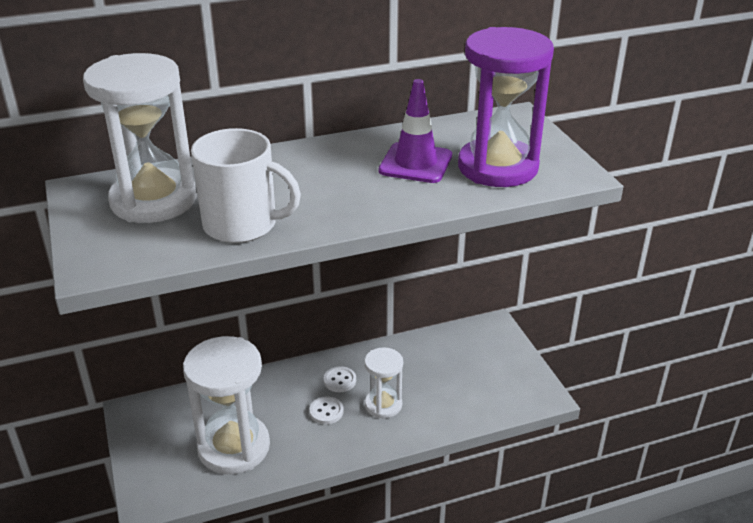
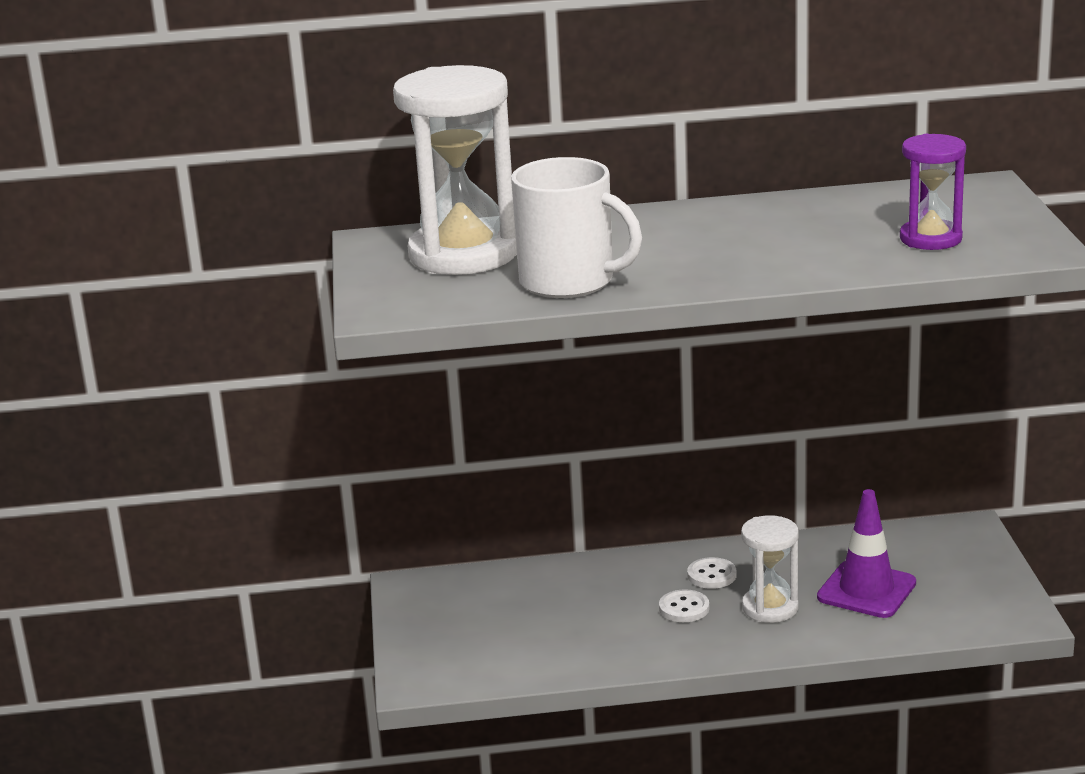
camera: 15 degrees right, 10 degrees down
(234, 447) = (544, 636): white hourglass -> none
(415, 163) = (817, 231): purple traffic cone -> purple traffic cone (866, 590)
(497, 167) = (930, 239): purple hourglass -> purple hourglass, size x0.55

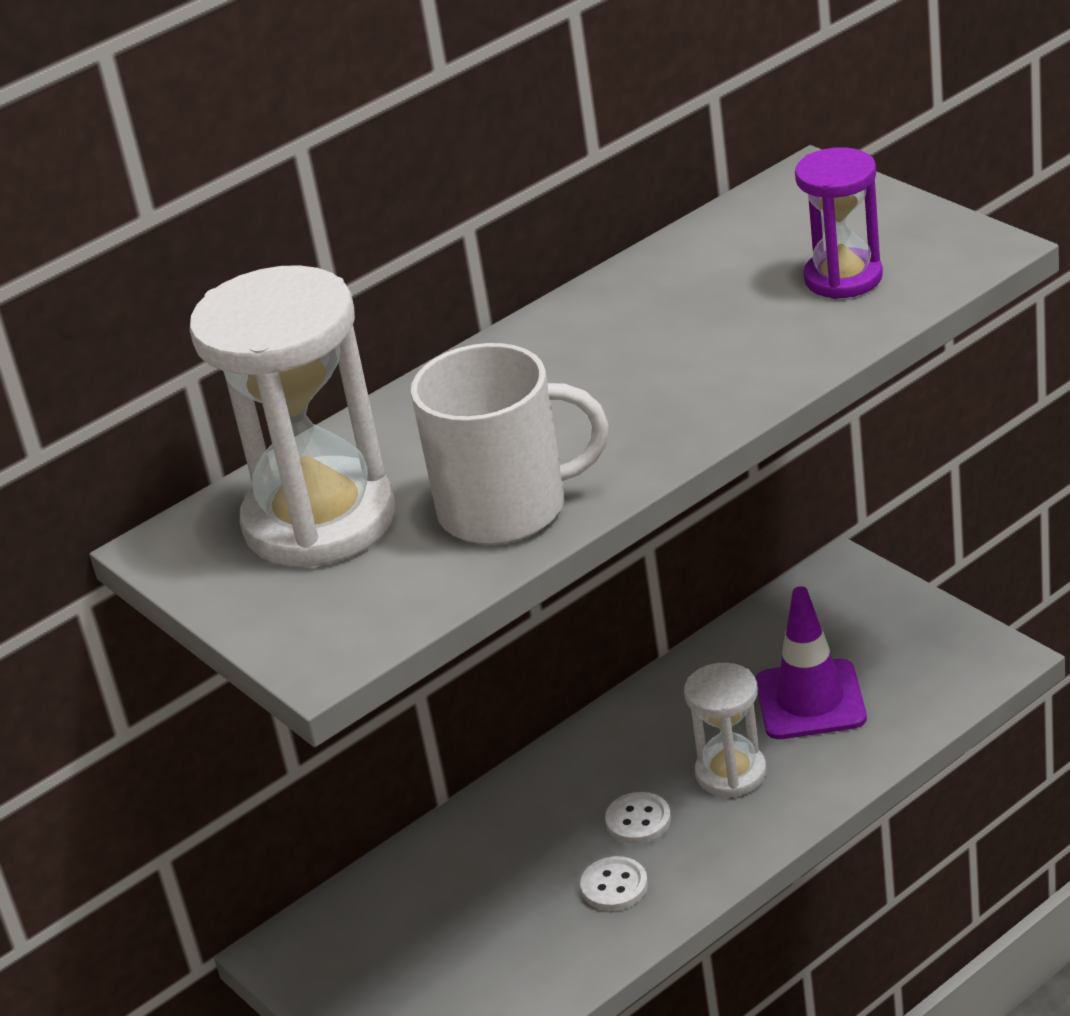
camera: 30 degrees left, 10 degrees up
(711, 575) = (627, 762): white button -> white button (614, 886)

